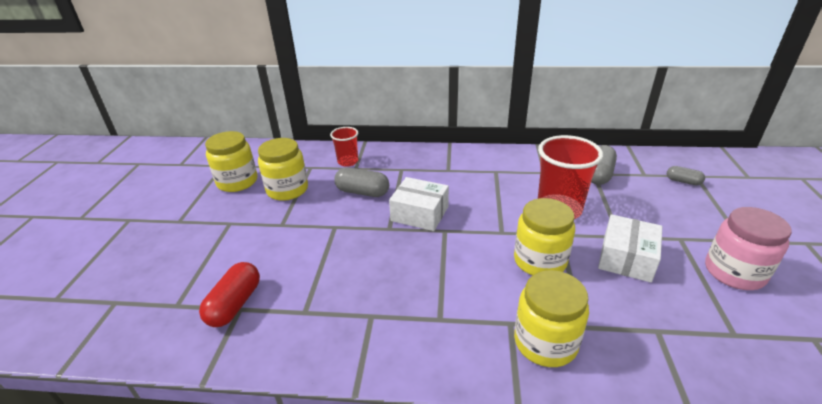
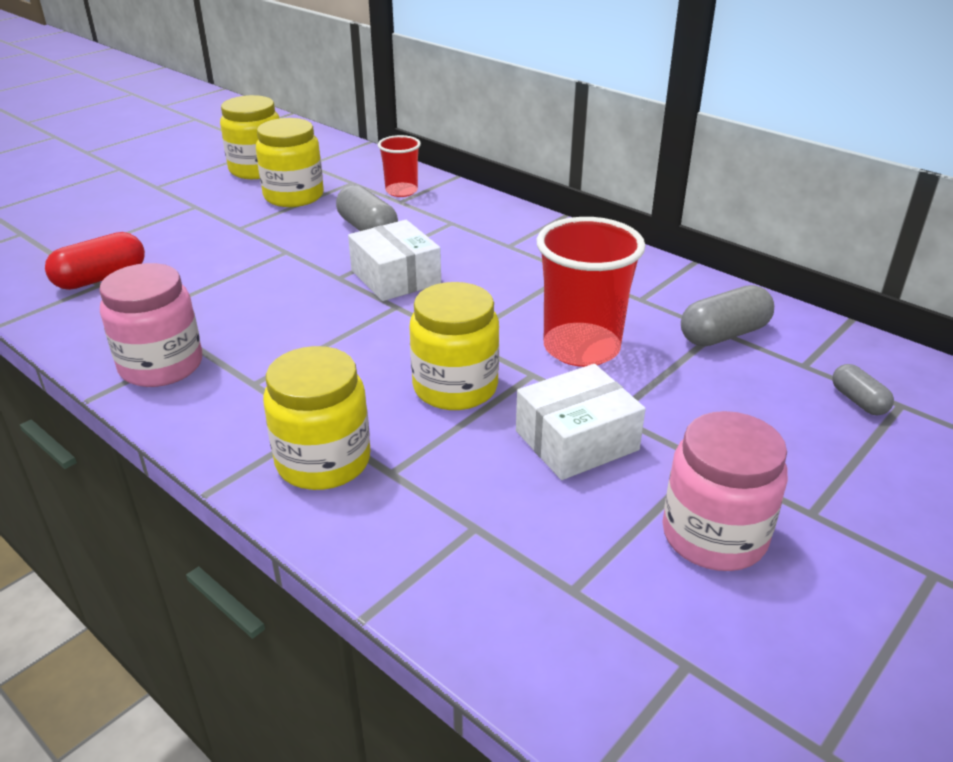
camera: 35 degrees right, 0 degrees up
(369, 341) = (161, 366): none -> pink jar

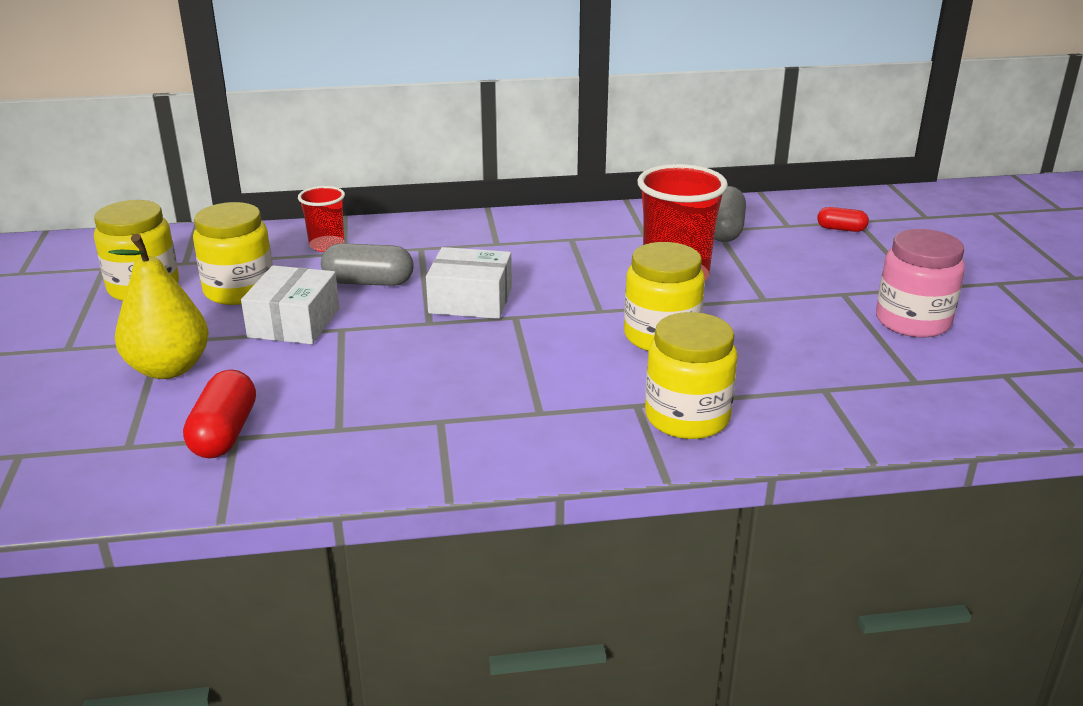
camera: 50 degrees left, 5 degrees down
(161, 366) = (448, 446): pink jar -> none
(164, 224) = (168, 369): none -> yellow pear
(576, 440) = (776, 321): white box -> white box (294, 322)
(858, 401) = (841, 229): grey capsule -> red capsule

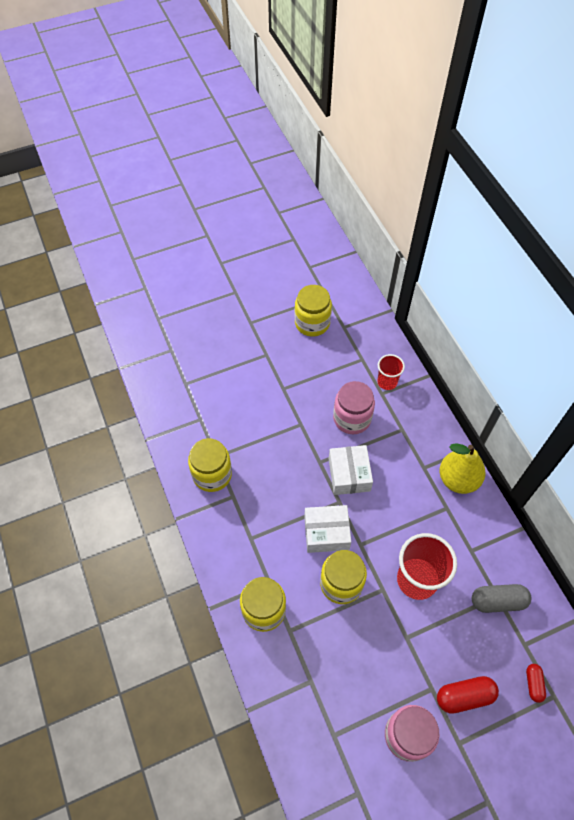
camera: 75 degrees right, 30 degrees up
(168, 369) = (244, 369): yellow pear -> yellow pear (458, 479)
(224, 433) = (202, 414): red capsule -> red capsule (464, 696)
(239, 290) = (323, 364): yellow jar -> yellow jar (212, 474)
(294, 322) = (300, 401): white box -> white box (326, 533)
(368, 282) = (352, 418): grey capsule -> pink jar

